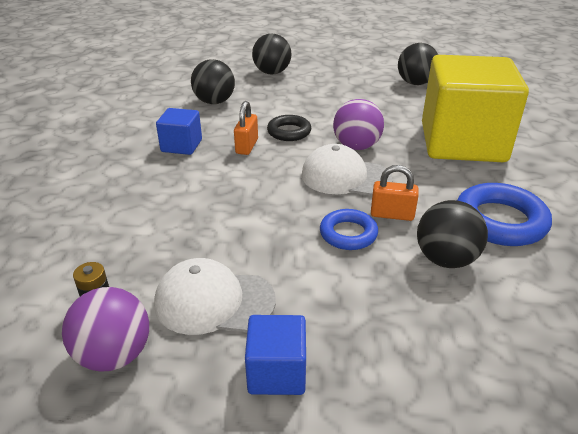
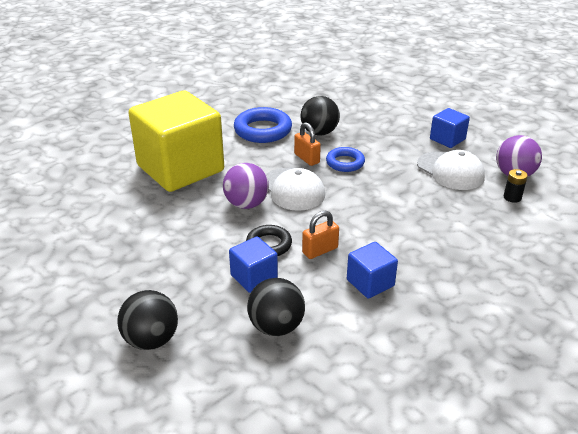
camera: 135 degrees left, 0 degrees up
(266, 113) = (254, 277): none -> blue cube
(415, 83) = (77, 231): black ball -> none

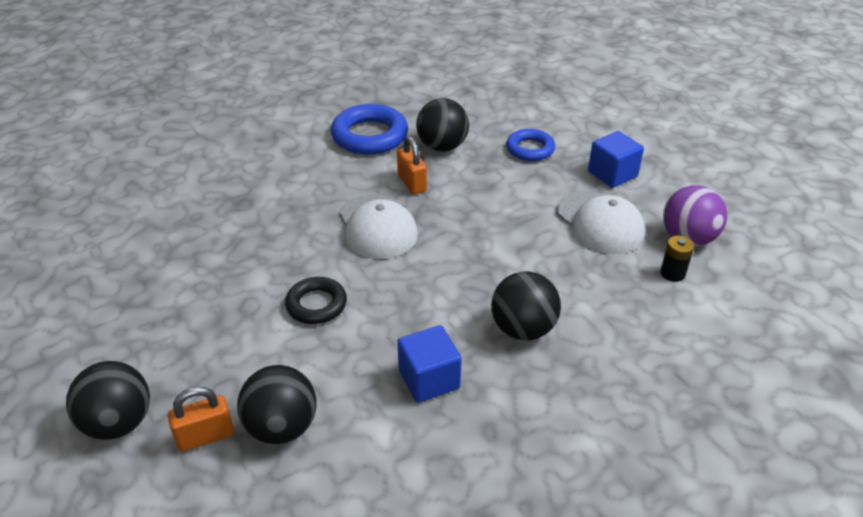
camera: 10 degrees right, 5 degrees up
(180, 168) = (245, 180): yellow cube -> none
(246, 204) = (310, 241): purple ball -> none
(254, 277) = (280, 350): blue cube -> none
(320, 250) = (380, 321): orange padlock -> orange padlock (206, 436)
(345, 163) = (460, 195): blue ring -> blue ring (530, 149)
(423, 243) = (523, 329): none -> black ball

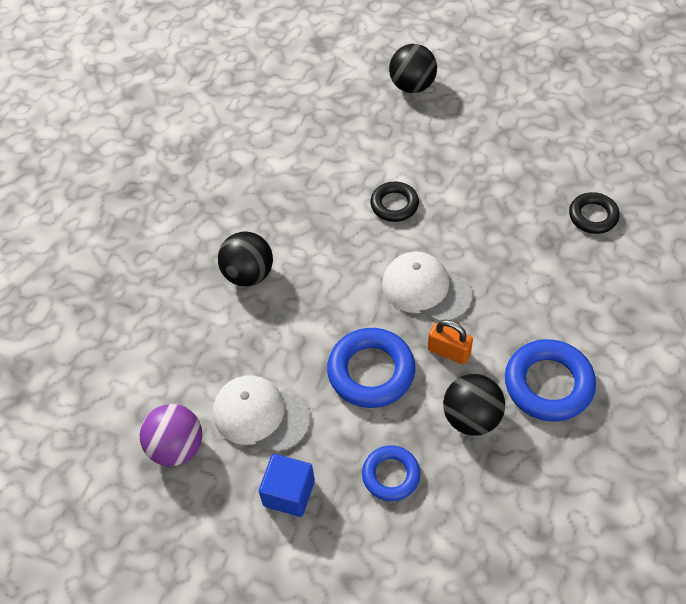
camera: 145 degrees right, 15 degrees up
(182, 198) = (593, 216): none -> black ring
(206, 436) = (362, 107): orange padlock -> none
(282, 427) = (330, 134): black ball -> none
(429, 379) = (278, 205): blue cube -> none
(484, 202) = (371, 371): none -> blue ring
(672, 273) = (171, 396): black battery -> none

